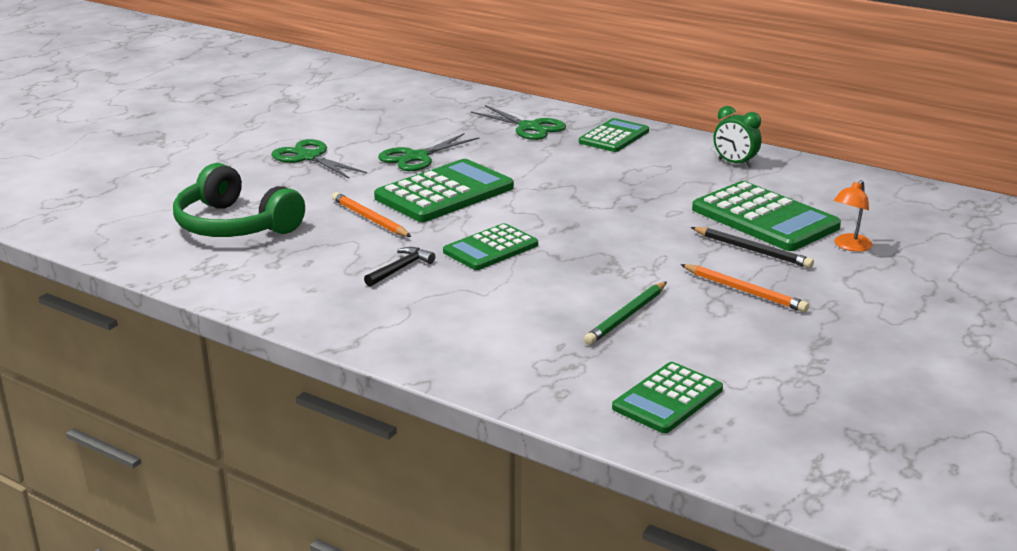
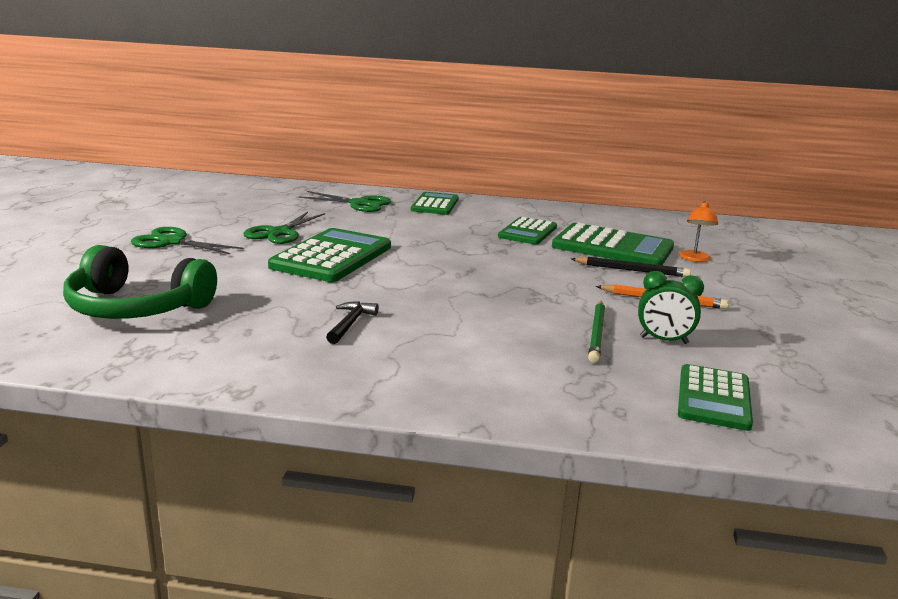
camera: 25 degrees left, 5 degrees down
(369, 219) = (279, 285): orange pencil -> none
(490, 248) = (419, 295): green calculator -> green calculator (527, 232)
(735, 163) = (546, 214): green clock -> green clock (664, 340)

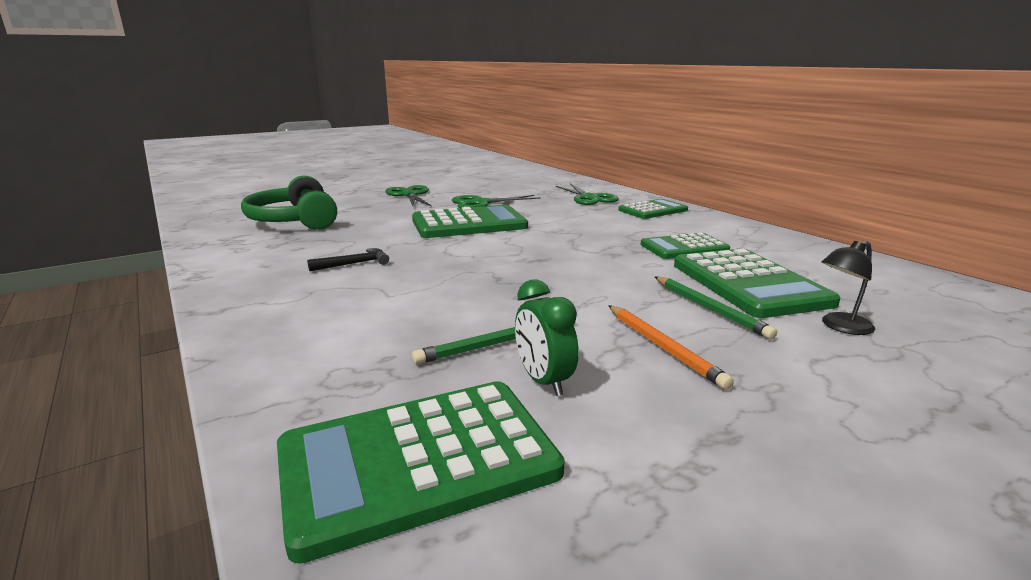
camera: 50 degrees right, 0 degrees up
(632, 270) = (709, 309): black pencil -> green pencil
(694, 259) = (840, 327): orange lamp -> black lamp
(713, 398) = (418, 461): green calculator -> green calculator, size x1.60

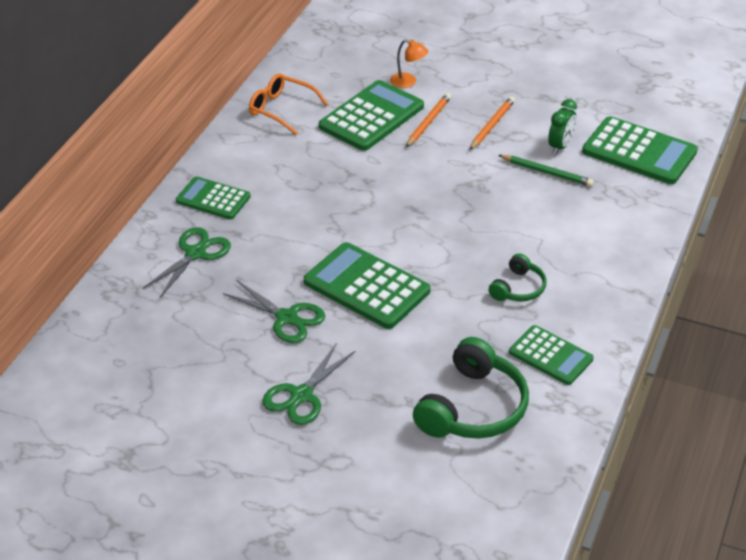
camera: 125 degrees left, 20 degrees up
(354, 264) = (518, 288): black hammer -> green headphones
(684, 247) = (319, 155): green calculator -> green calculator (550, 356)
(709, 309) = (428, 122): green pencil -> orange pencil
(794, 251) = (281, 109): none -> orange glasses
(840, 327) = (408, 82): black lamp -> orange lamp

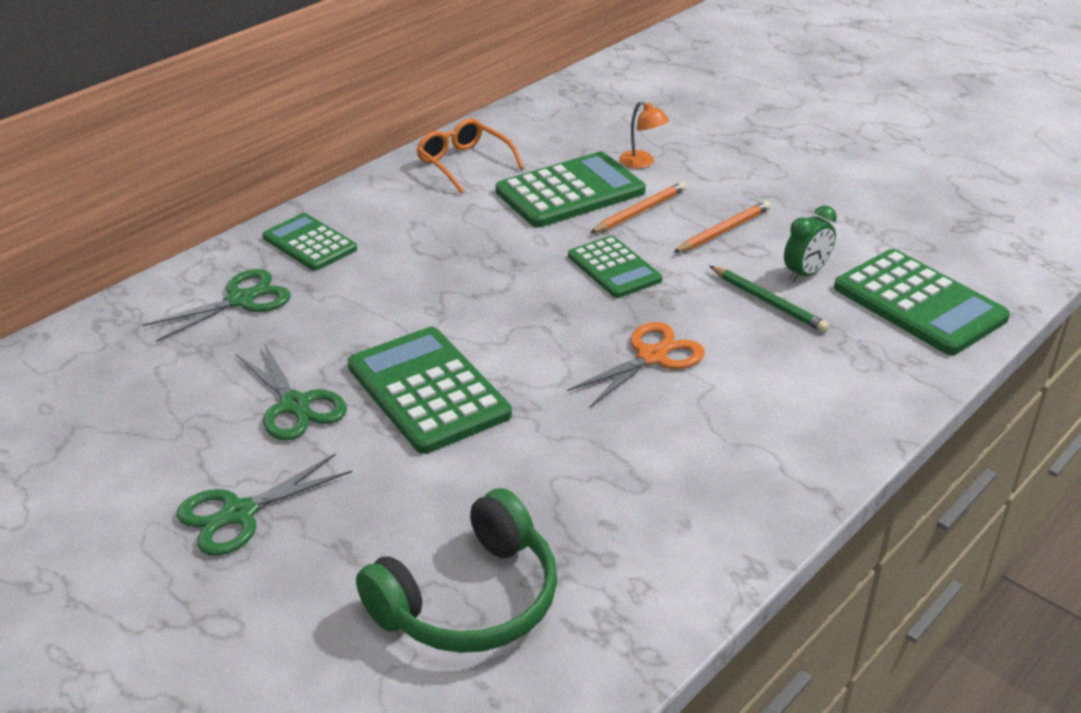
camera: 20 degrees right, 5 degrees down
(494, 229) = (651, 357): none -> orange scissors
(518, 288) = (640, 443): green headphones -> none
(550, 356) = (634, 553): green calculator -> green calculator (614, 268)

